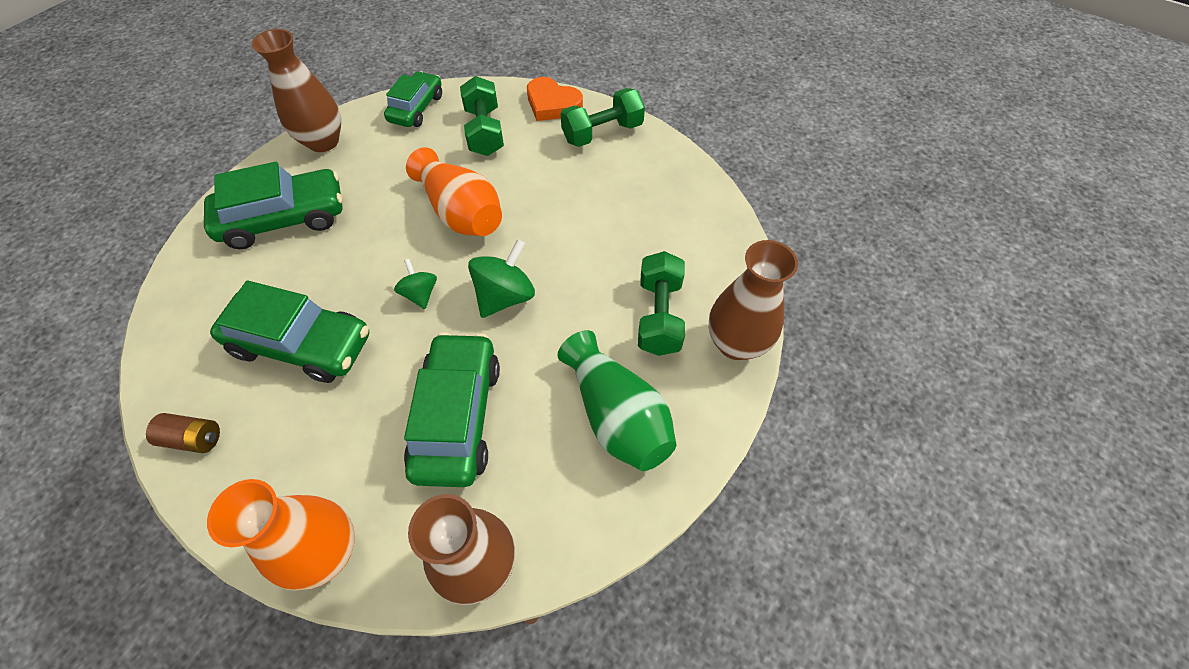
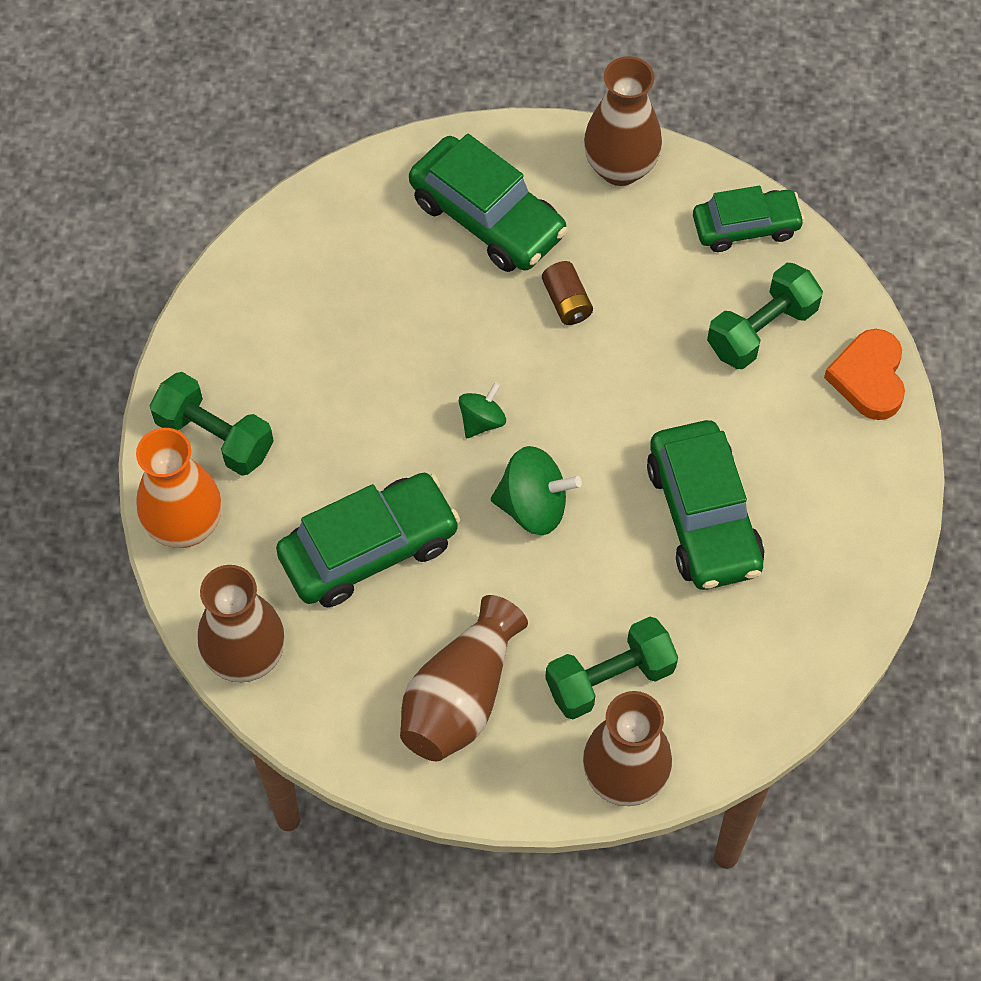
camera: 60 degrees right, 5 degrees up
(193, 438) = (212, 339): brown battery -> brown battery (566, 302)
(302, 344) = (356, 354): green car -> green car (703, 516)
(461, 212) = (617, 388): orange vase -> none
(602, 133) = (857, 467): green dumbbell -> green dumbbell (214, 437)
(616, 415) = (460, 697): green vase -> brown vase

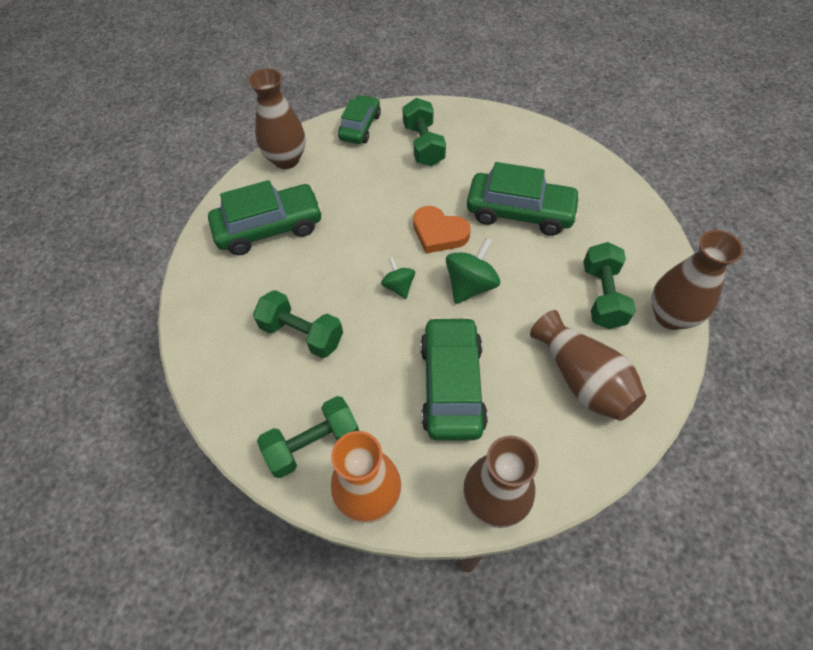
camera: 60 degrees left, 5 degrees down
(349, 347) = (302, 334): none -> green dumbbell
(566, 302) = (350, 215): brown battery -> none
(868, 378) = (477, 118): orange heart -> orange heart (439, 233)

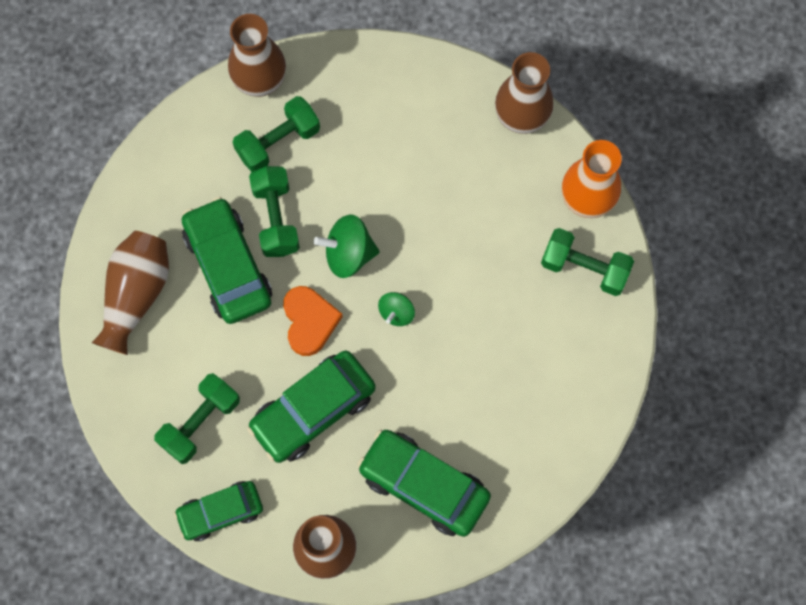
camera: 130 degrees left, 15 degrees up
(302, 334) = (505, 355): green dumbbell -> green dumbbell (276, 218)
(451, 385) = (456, 204): green car -> green car (313, 410)
(582, 379) = (374, 114): brown vase -> brown vase (136, 295)

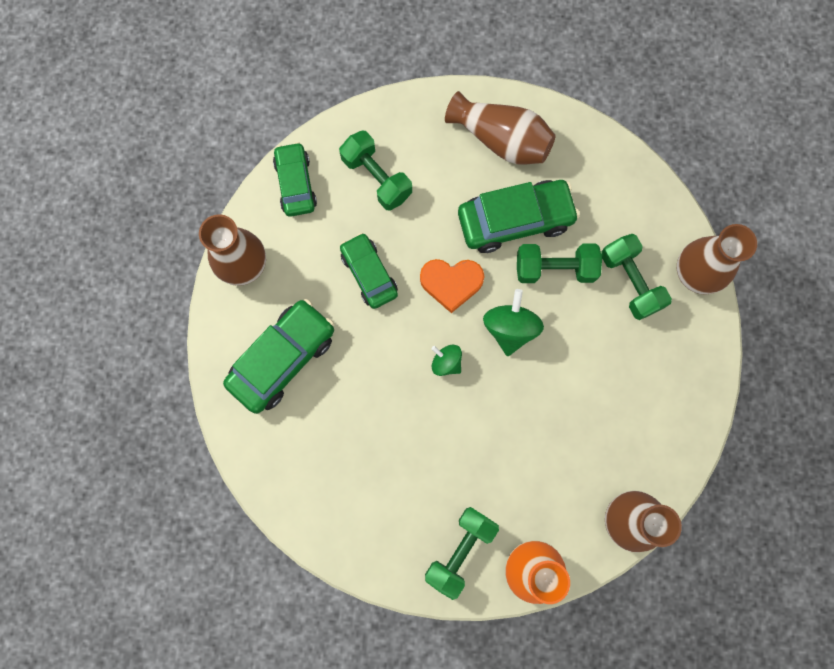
camera: 100 degrees right, 5 degrees up
(313, 410) = (369, 274): green car -> green car, size x0.65

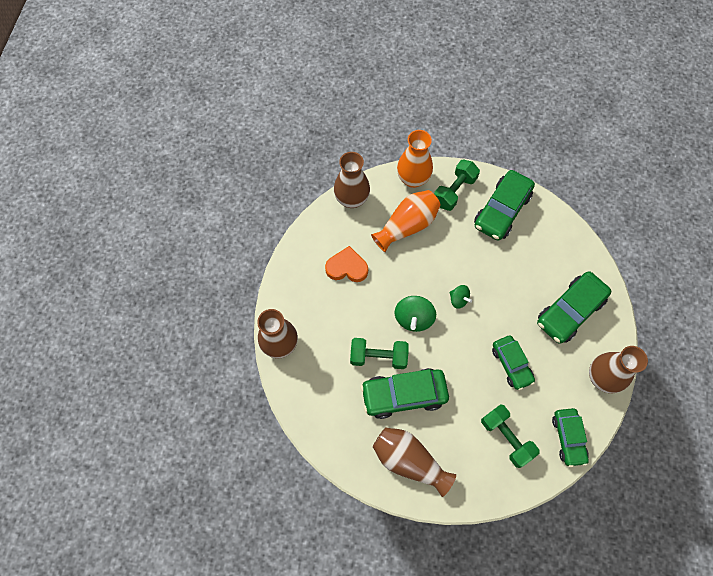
camera: 175 degrees left, 10 degrees down
(382, 520) = (502, 210): none -> green car
(451, 283) = (453, 352): orange heart -> orange heart (347, 267)
(532, 479) = (407, 226): none -> orange vase
(630, 282) = (326, 343): green dumbbell -> none

